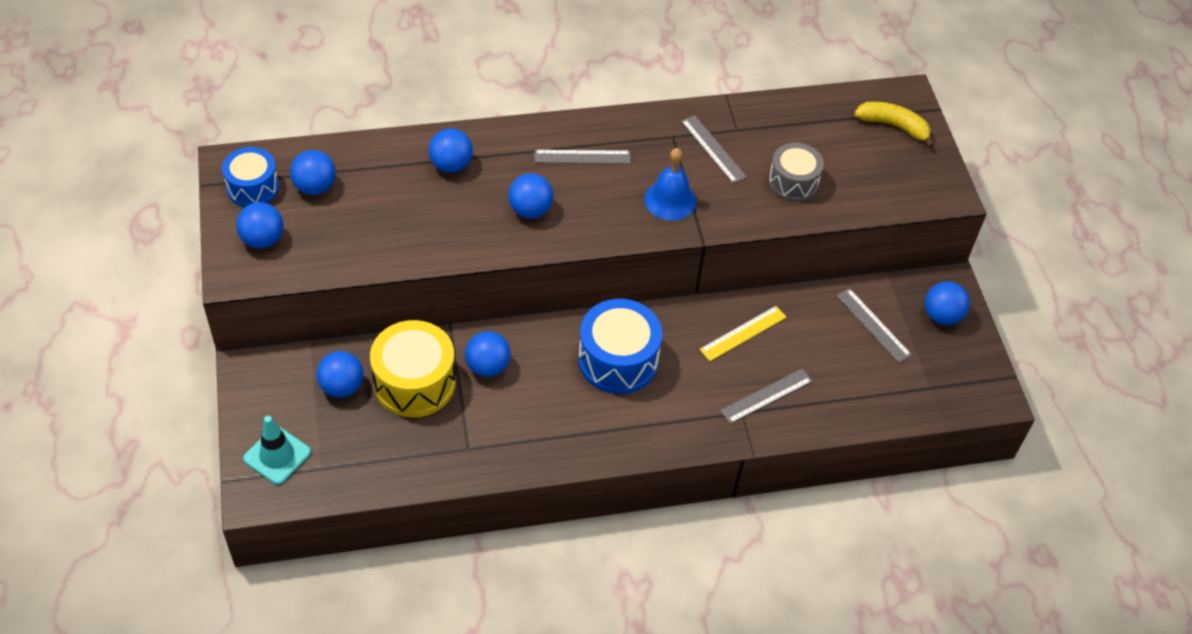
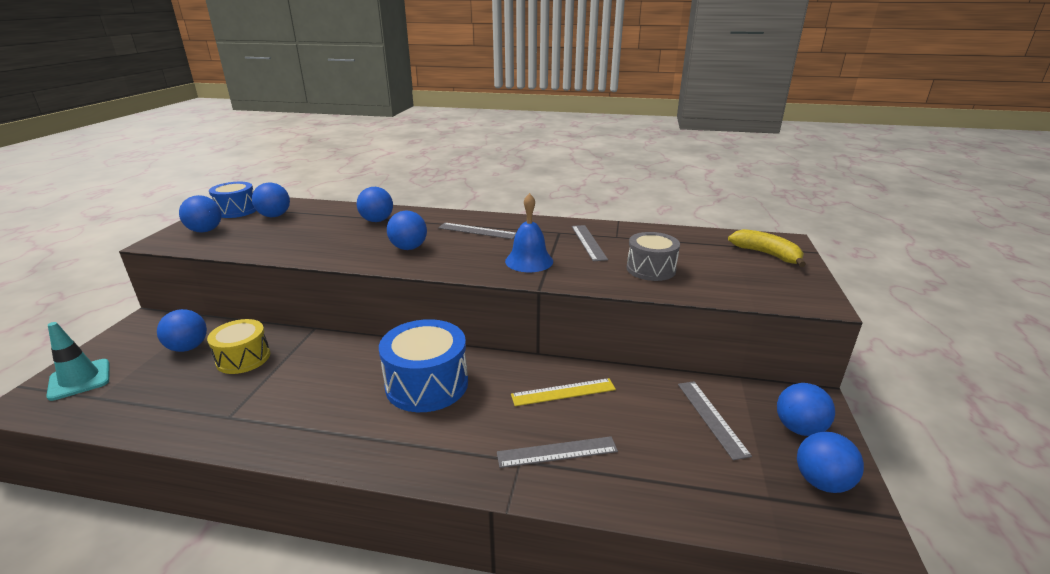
camera: 25 degrees right, 25 degrees down
(414, 382) = (243, 358): yellow drum -> yellow drum, size x0.65
(488, 367) = (312, 362): blue ball -> blue ball (821, 482)

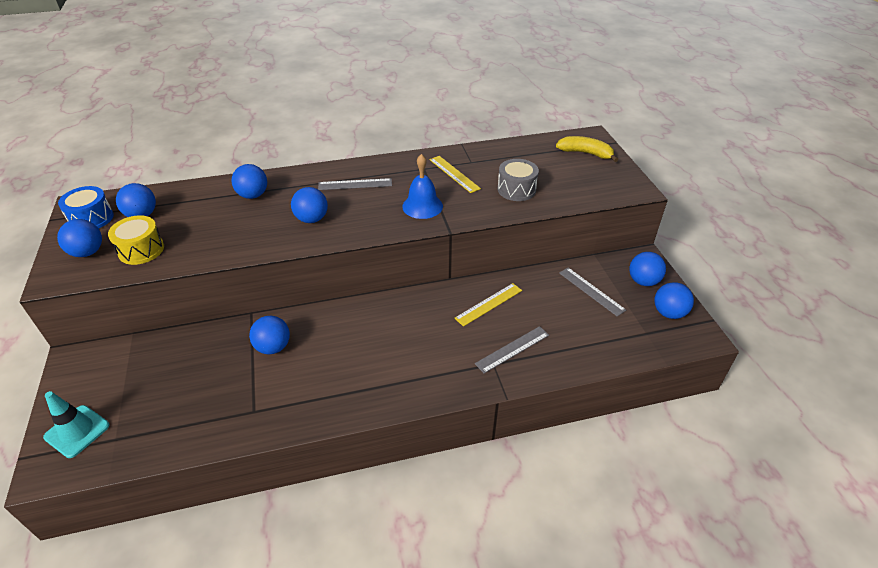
camera: 25 degrees left, 15 degrees up
(188, 347) = (150, 368): blue ball -> blue ball (273, 347)
(243, 358) = (214, 360): yellow drum -> yellow drum (141, 250)
(427, 384) = (387, 331): blue drum -> none
(588, 242) = (454, 174): grey ruler -> yellow ruler

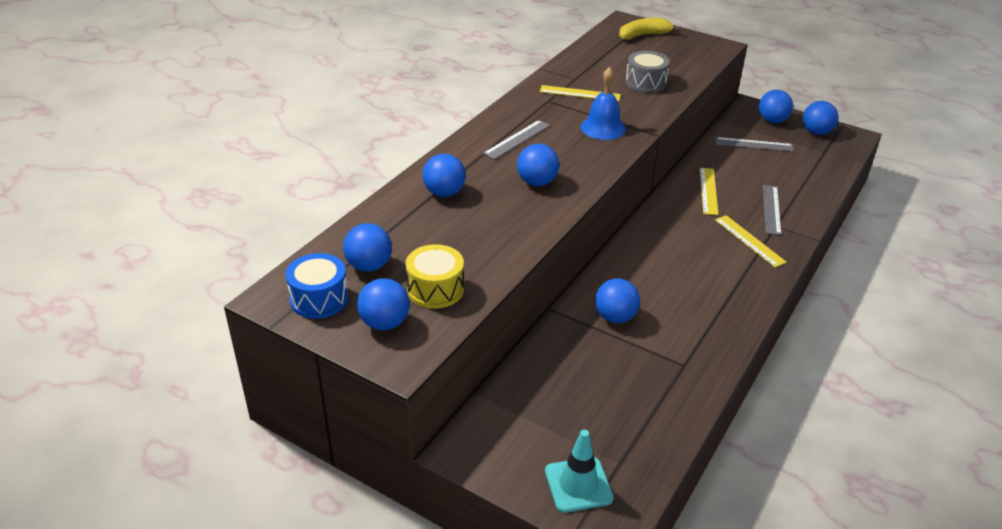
camera: 45 degrees left, 5 degrees down
(451, 360) = (749, 241): none -> yellow ruler

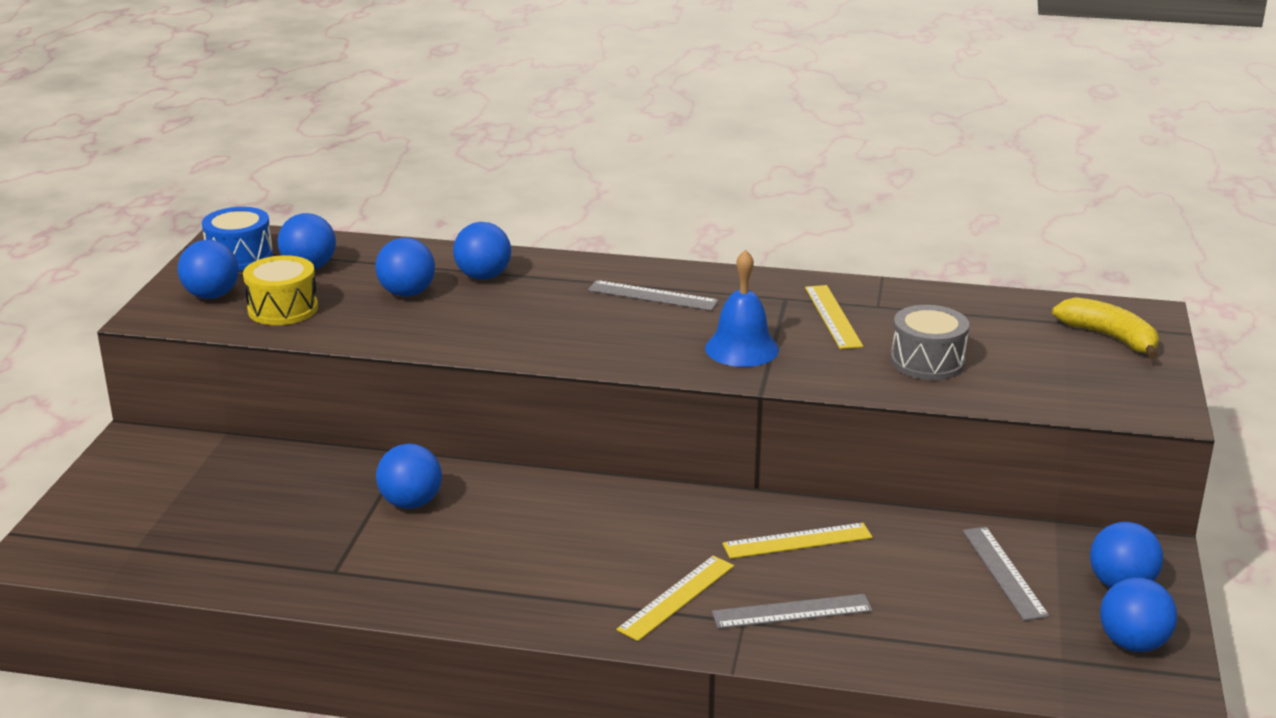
camera: 70 degrees right, 10 degrees down
(537, 182) = (550, 326): blue ball -> blue ball (407, 293)
(578, 485) = (93, 525): turquoise traffic cone -> none

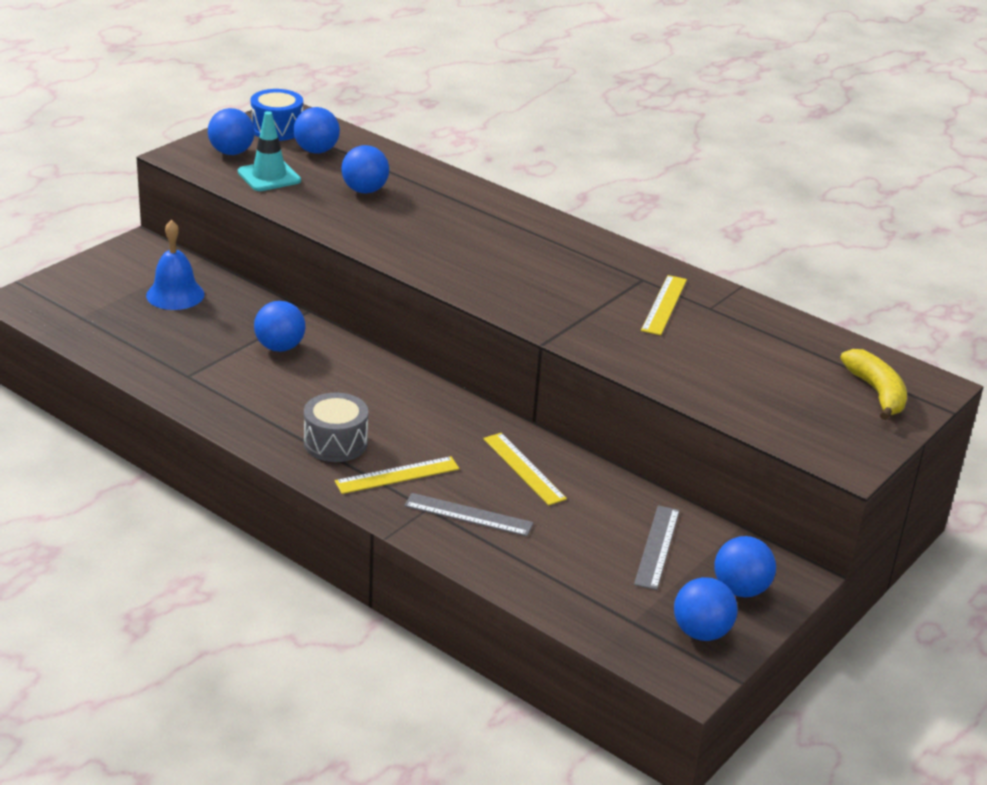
camera: 25 degrees right, 5 degrees up
(283, 309) = (269, 176): yellow drum -> turquoise traffic cone
(483, 276) = (431, 194): blue ball -> none
(652, 296) = (541, 246): grey ruler -> none
(742, 348) = (565, 307): blue bell -> blue bell (175, 295)
(797, 541) = (524, 468): yellow ruler -> yellow ruler turned 45 degrees clockwise
(927, 362) = (699, 363): grey drum -> grey drum (335, 443)

